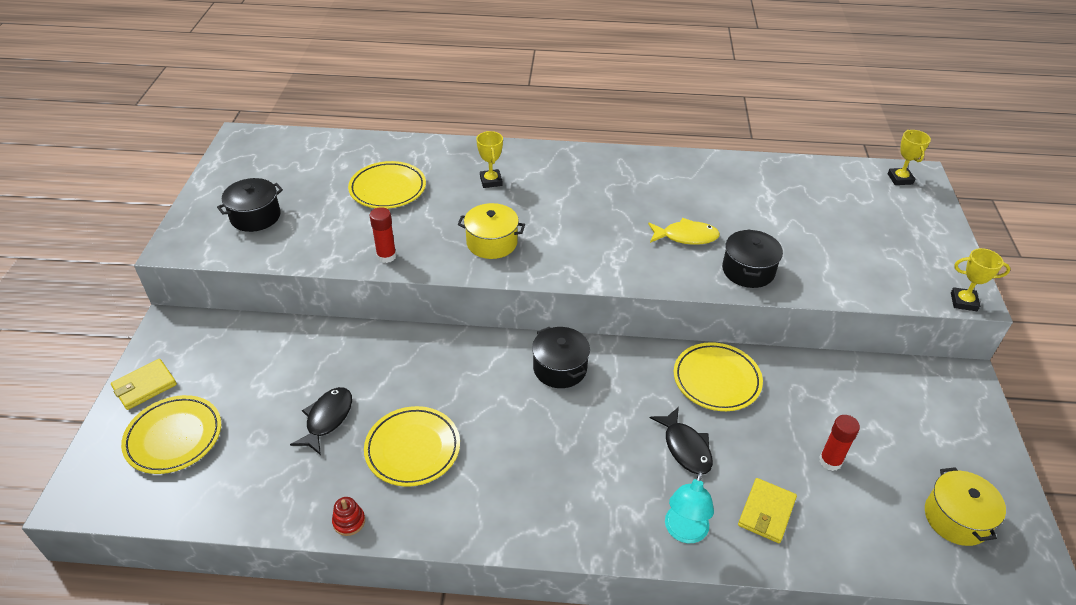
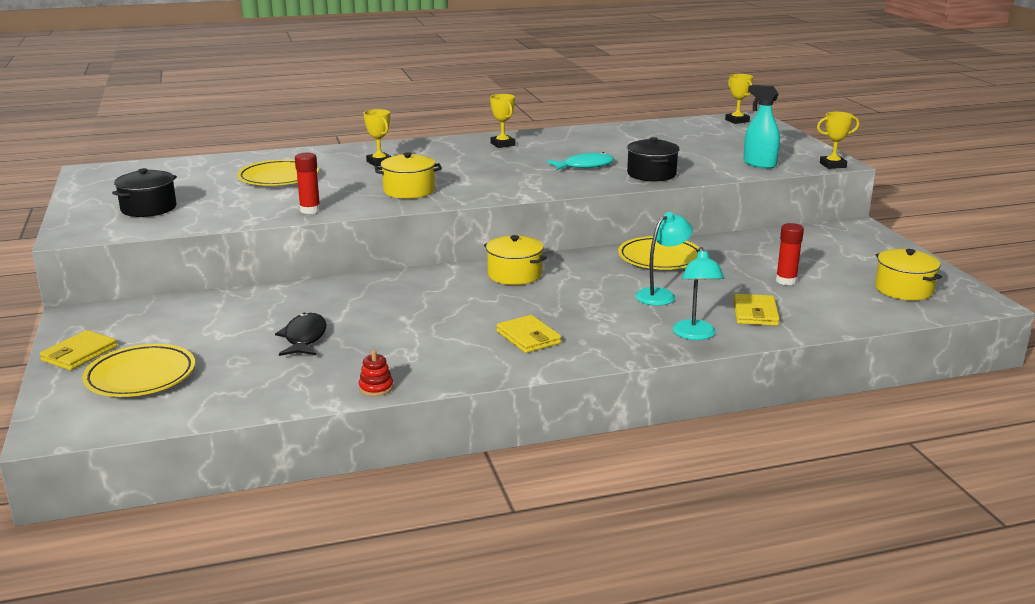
camera: 20 degrees left, 20 degrees down
(413, 449) = (407, 339): yellow plate -> none
(521, 483) = (528, 337): none -> yellow wallet
(560, 368) = (514, 274): black pot -> yellow pot
(625, 173) = (502, 144): none -> yellow trophy
(685, 447) = (661, 295): black fish -> turquoise lamp
(686, 236) = (584, 166): yellow fish -> turquoise fish
(878, 278) = (759, 164): none -> turquoise spray bottle

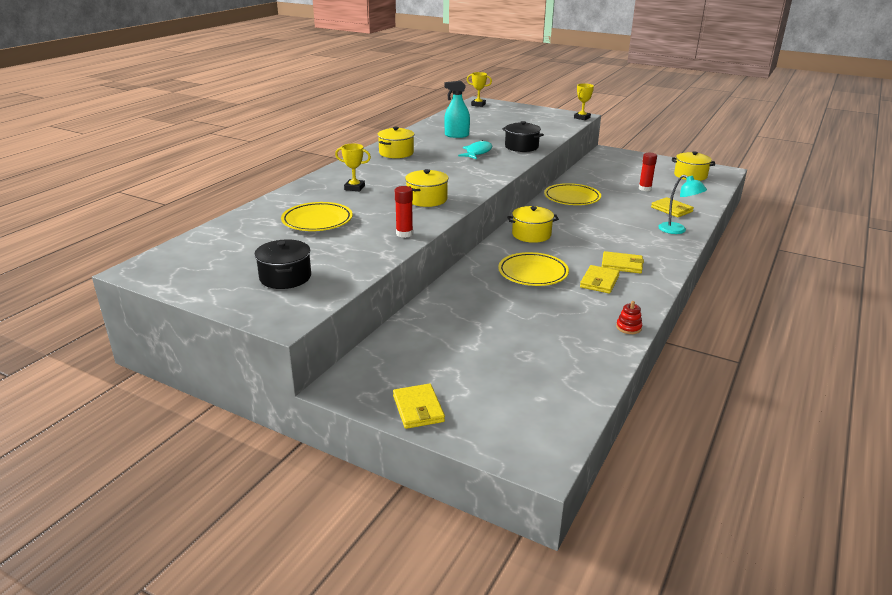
camera: 45 degrees left, 5 degrees up
(141, 376) = (498, 397): yellow plate -> yellow plate (533, 273)
(304, 338) = (523, 322): black fish -> none
(461, 340) = (599, 281): none -> yellow wallet
(502, 144) = (396, 153): yellow trophy -> yellow pot
(661, 295) = (618, 216): turquoise lamp -> none
(759, 164) = (552, 126): turquoise spray bottle -> turquoise spray bottle (456, 135)

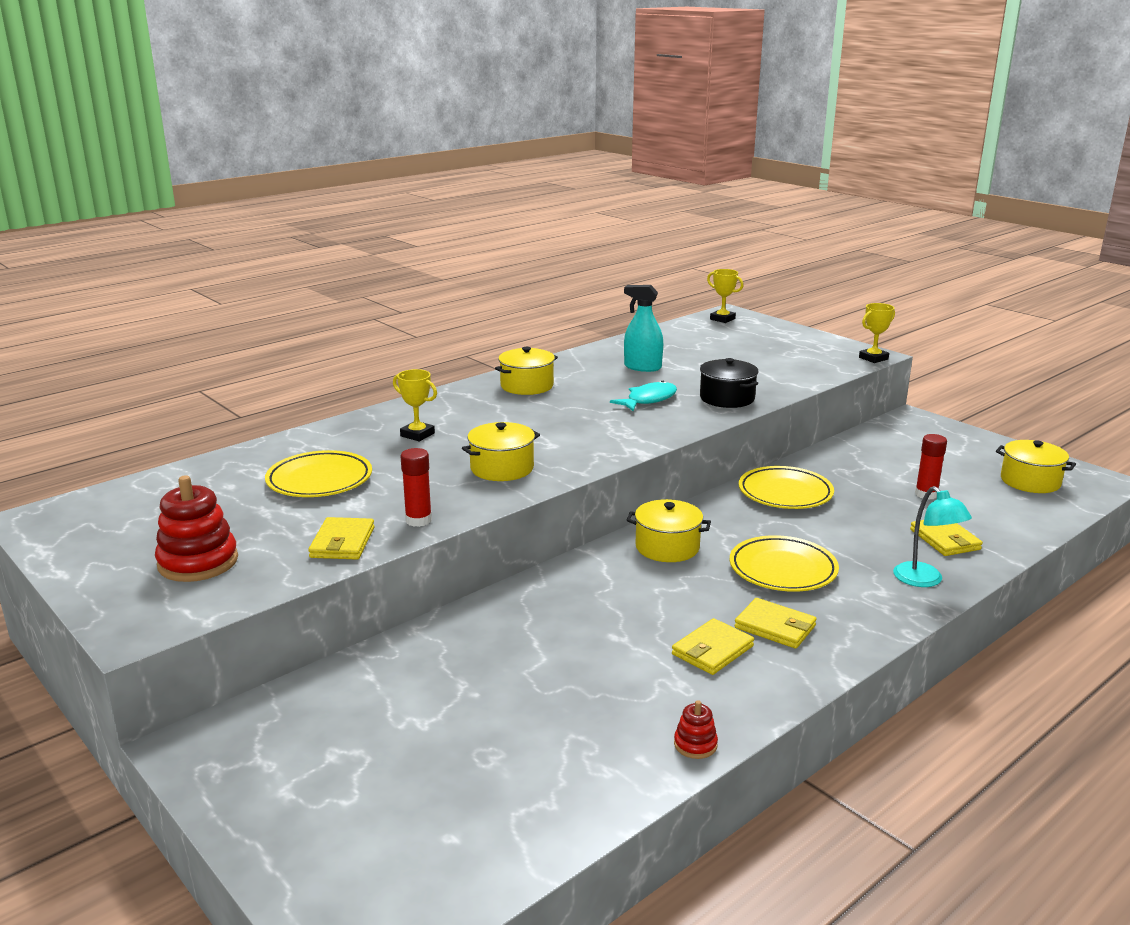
camera: 20 degrees right, 5 degrees down
(285, 277) = (198, 562): black pot -> red stacking toy
(418, 409) = (260, 809): yellow wallet -> yellow wallet (342, 542)
(533, 273) = (616, 615): yellow plate -> yellow plate (782, 569)

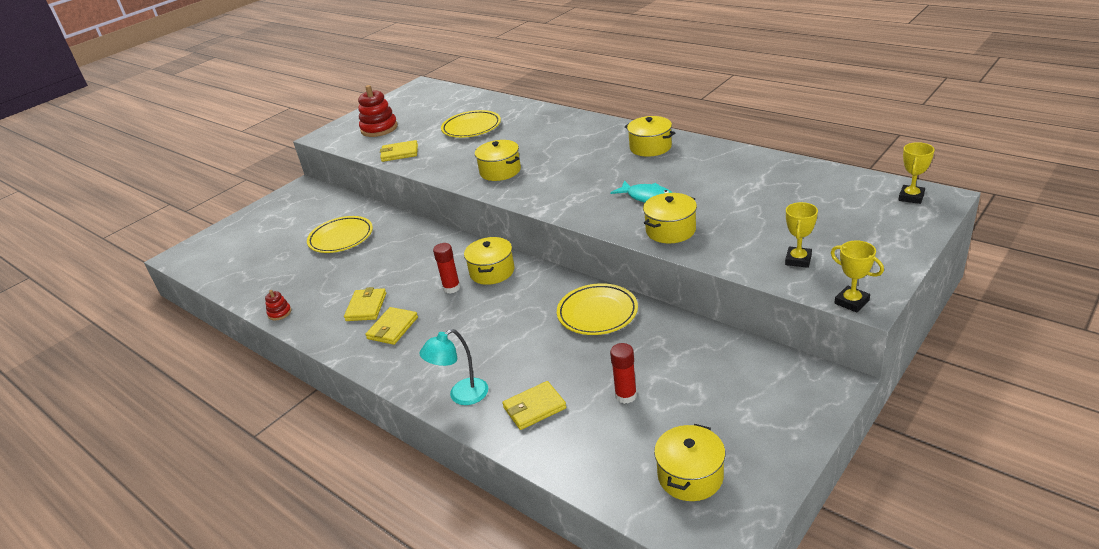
camera: 85 degrees right, 10 degrees up
(417, 435) = (544, 135): yellow trophy -> yellow trophy (798, 260)
(418, 520) = (426, 165): red glue stick -> red glue stick (451, 288)
(642, 367) = (724, 182): turquoise spray bottle -> none
(712, 650) = (366, 307): yellow wallet -> yellow wallet turned 60 degrees clockwise
(727, 398) = (670, 230): black pot -> yellow pot
(782, 569) = (468, 324): yellow plate -> yellow plate (341, 238)

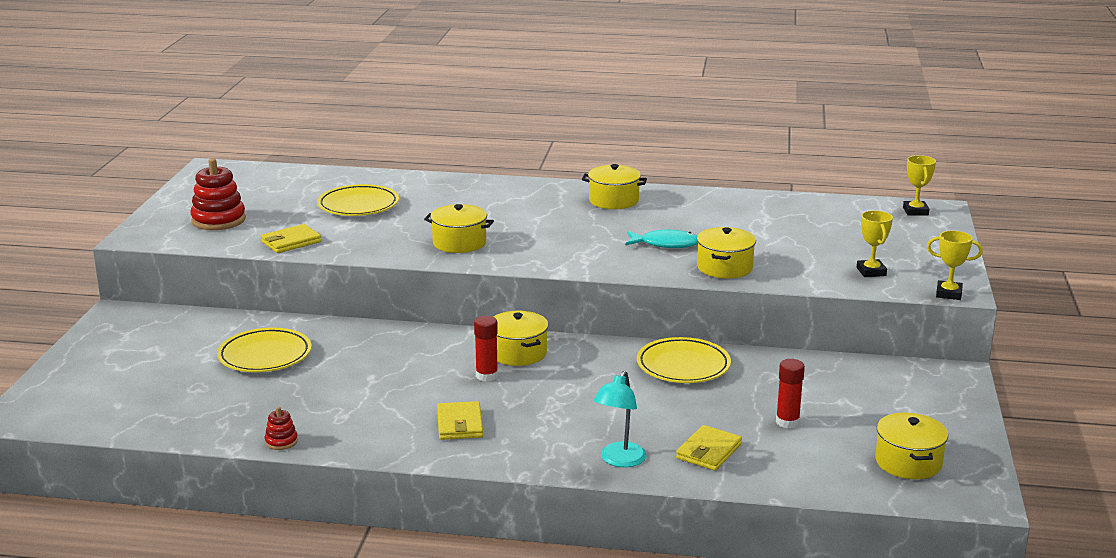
camera: 35 degrees left, 10 degrees down
(366, 307) = (398, 413): yellow wallet -> none

